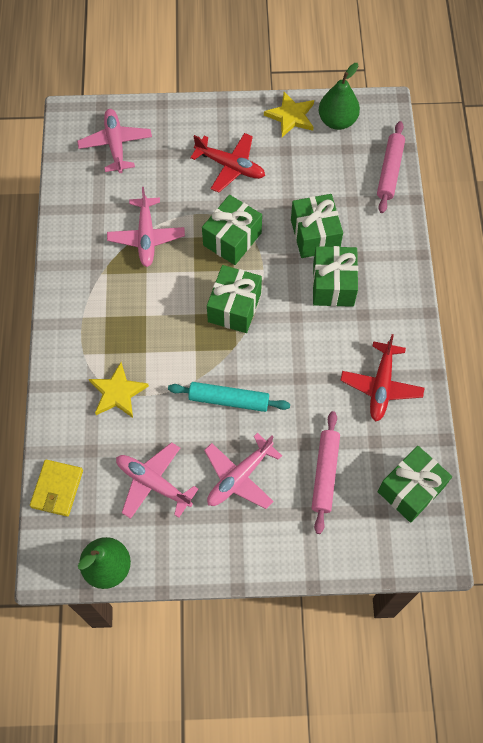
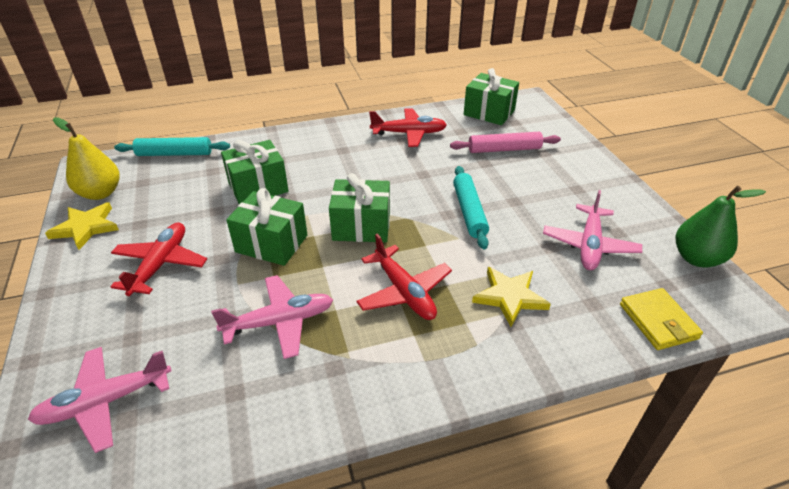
camera: 105 degrees left, 25 degrees down
(57, 489) = (658, 321): yellow wallet -> yellow wallet turned 75 degrees clockwise
(148, 321) = (404, 292): none -> red plane
(239, 477) = (541, 192): pink plane -> none
(333, 285) = (315, 169): green gift -> none
(337, 121) = (100, 193): green pear -> yellow pear
(390, 171) = (175, 154): pink rolling pin -> turquoise rolling pin

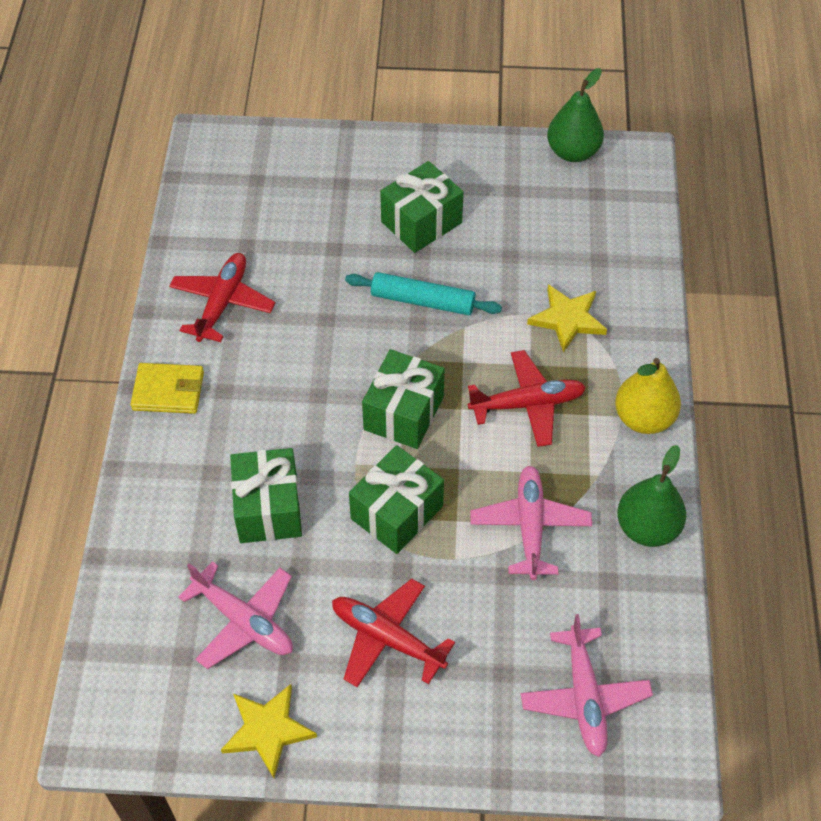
camera: 70 degrees left, 15 degrees up
(100, 193) = (187, 713): yellow pear -> yellow pear (643, 418)
(175, 154) = (122, 607): turquoise rolling pin -> none
(301, 411) = (647, 528): none -> green pear
(489, 112) = (217, 196): green gift -> green gift (421, 222)
(504, 149) = (314, 217): pink rolling pin -> none
(589, 245) = (521, 222): pink plane -> pink plane (244, 621)
(658, 321) = (637, 225): yellow wallet -> yellow wallet (168, 391)

